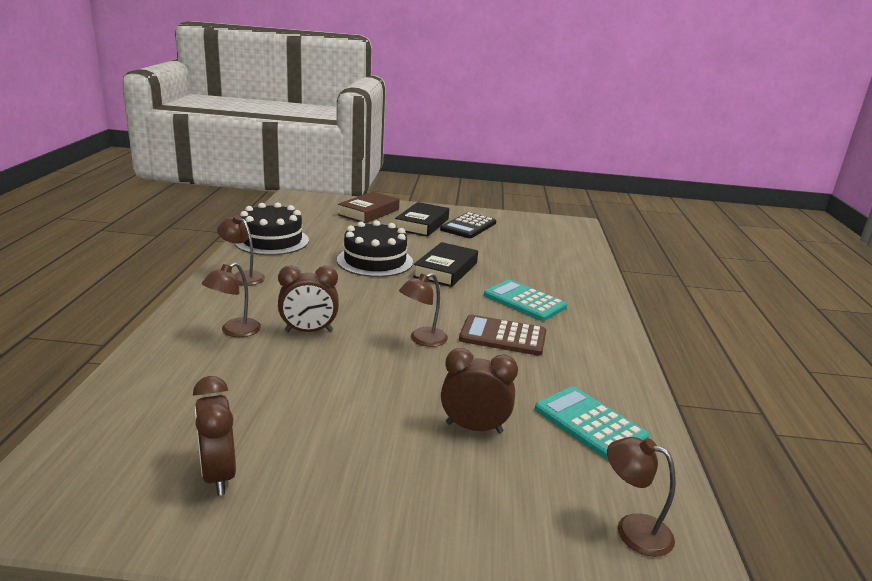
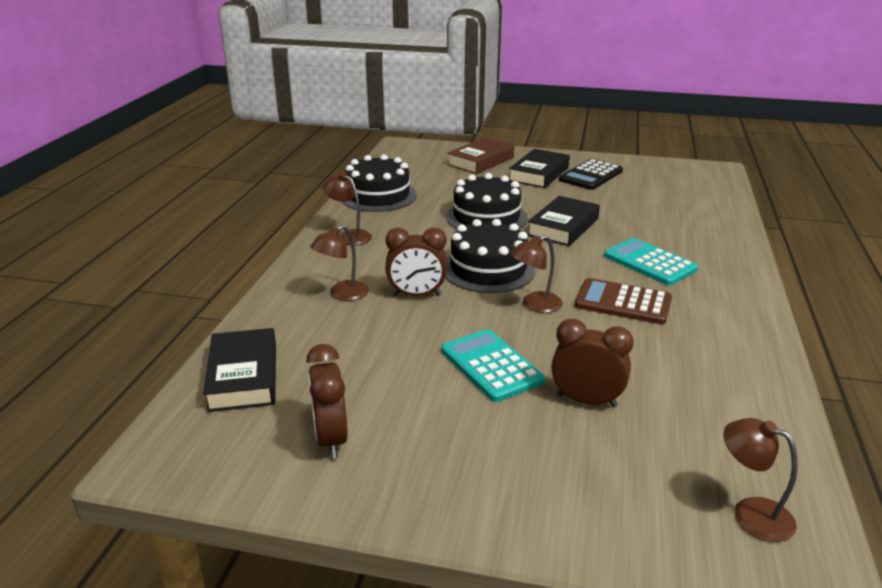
camera: 10 degrees right, 5 degrees up
(126, 414) = (243, 376): none -> black book
(377, 307) = (488, 269): none -> black cake
(589, 423) = (713, 400): turquoise calculator -> turquoise calculator (491, 366)

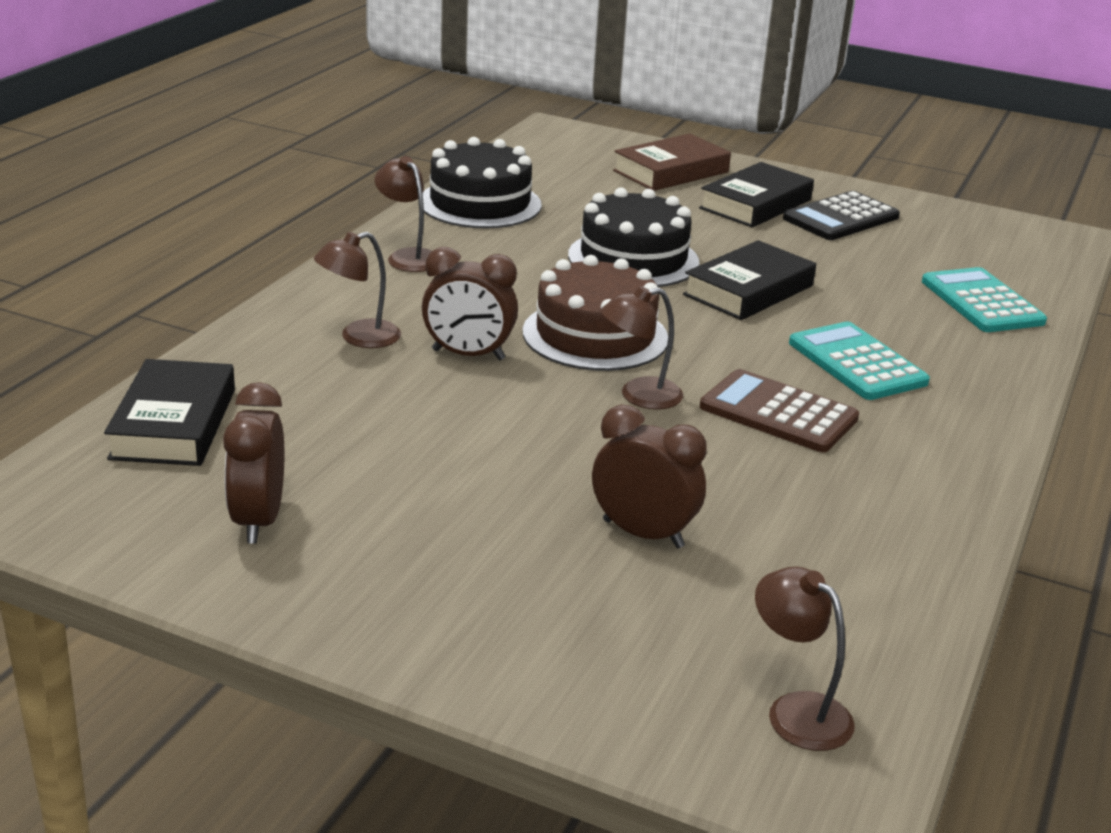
camera: 10 degrees right, 0 degrees up
(488, 269) = (595, 335): black cake -> brown cake
(491, 366) = (528, 466): turquoise calculator -> turquoise calculator (982, 302)

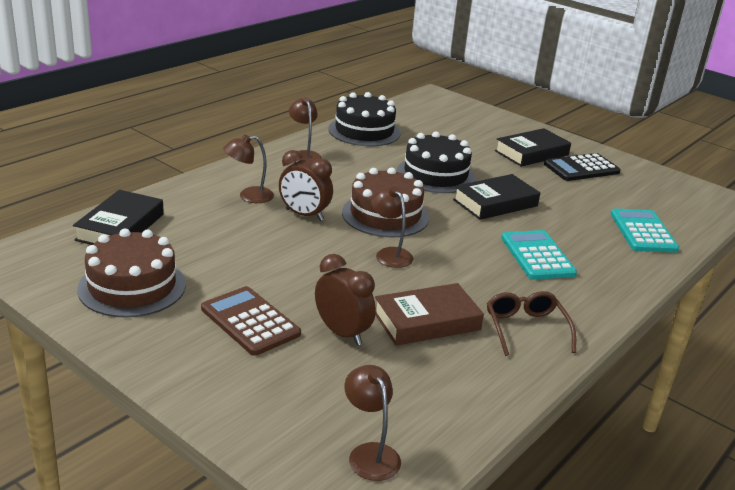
camera: 15 degrees right, 0 degrees up
(258, 520) = (132, 286): brown clock -> brown cake
(639, 396) = (389, 254): brown lamp -> brown lamp turned 60 degrees clockwise
(671, 171) = (490, 127): brown book -> brown book (426, 321)
(778, 413) = (468, 277): brown calculator -> brown calculator (250, 321)
(905, 477) = (526, 329): none -> brown glasses

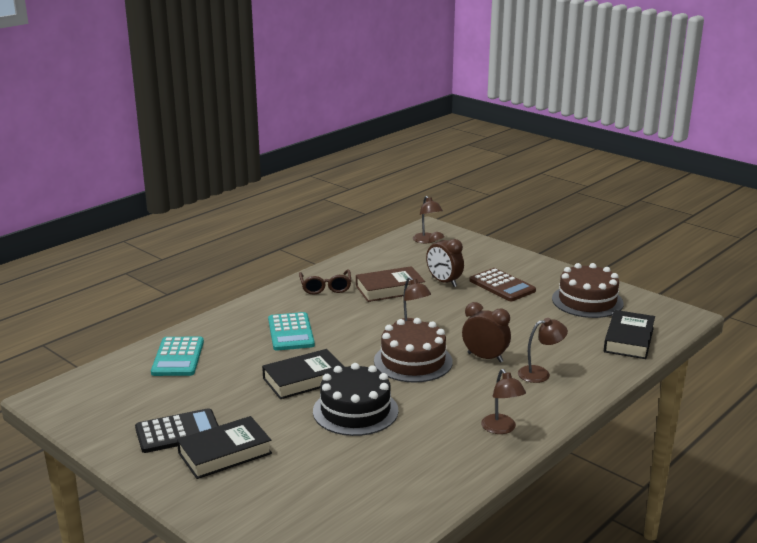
camera: 175 degrees left, 5 degrees down
(364, 131) = (434, 477): black cake -> none

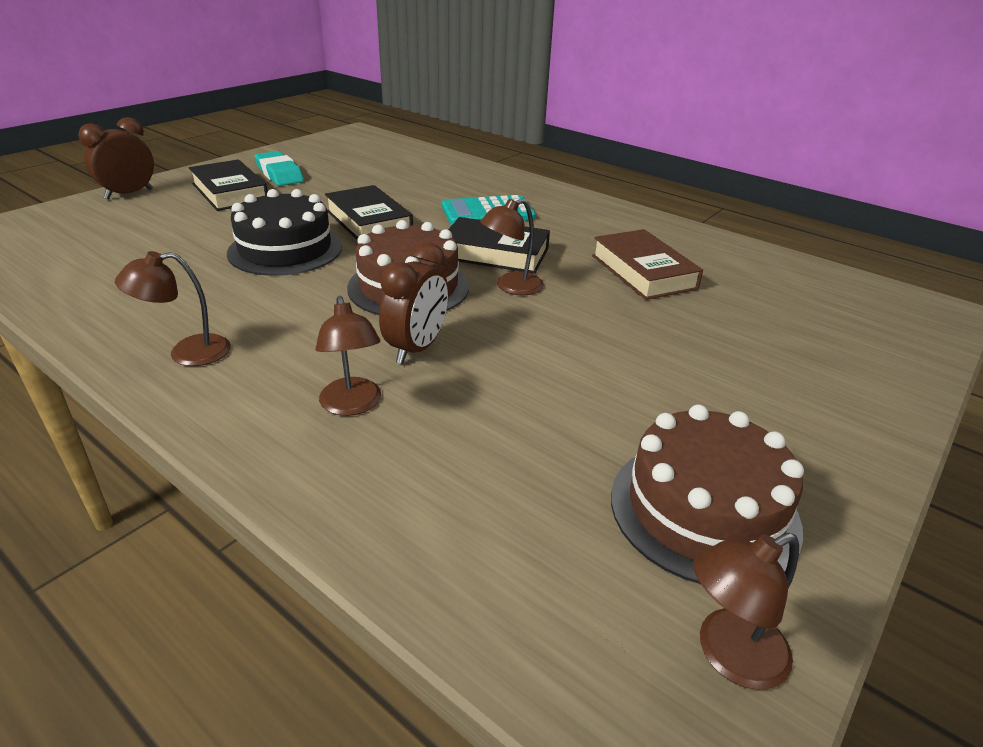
camera: 85 degrees right, 10 degrees up
(178, 357) = (426, 167): turquoise calculator -> none
(178, 432) = (279, 174): black calculator -> turquoise eraser
(325, 287) = (625, 228): brown glasses -> none
(427, 240) = (870, 306): brown lamp -> brown lamp (728, 655)
(444, 282) = (698, 318): brown clock -> brown clock (129, 194)
(502, 286) = (719, 382): brown calculator -> none
(629, 340) = (502, 568): black book -> black book (495, 253)

